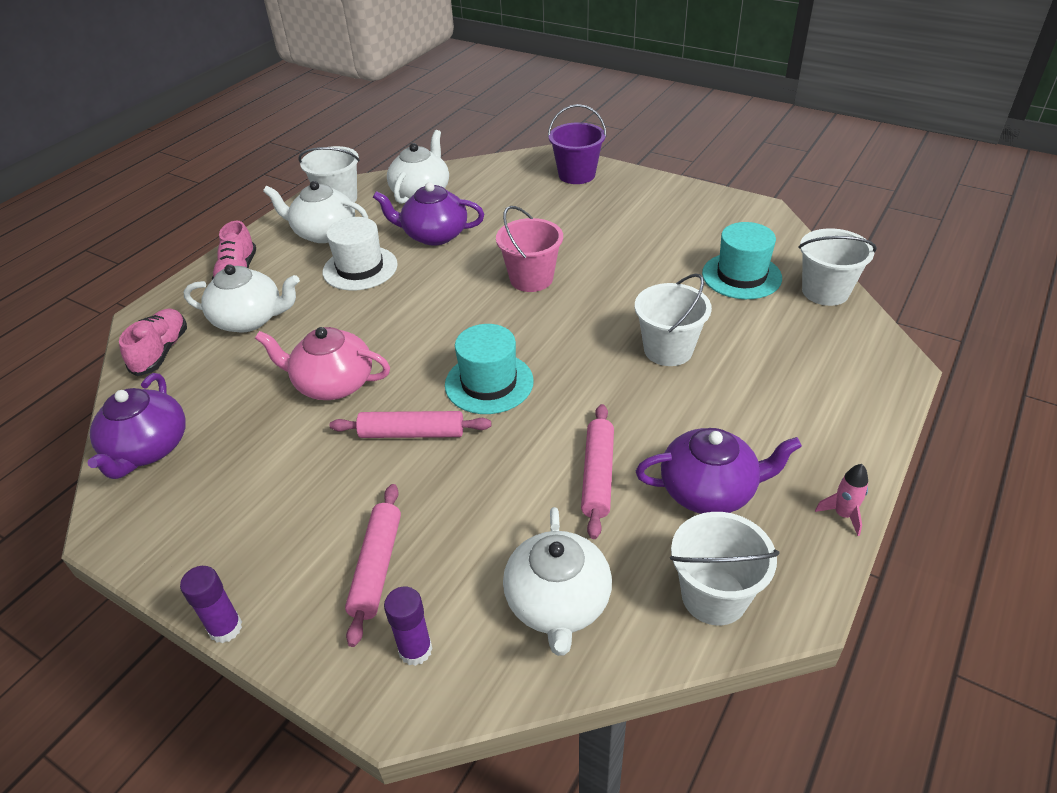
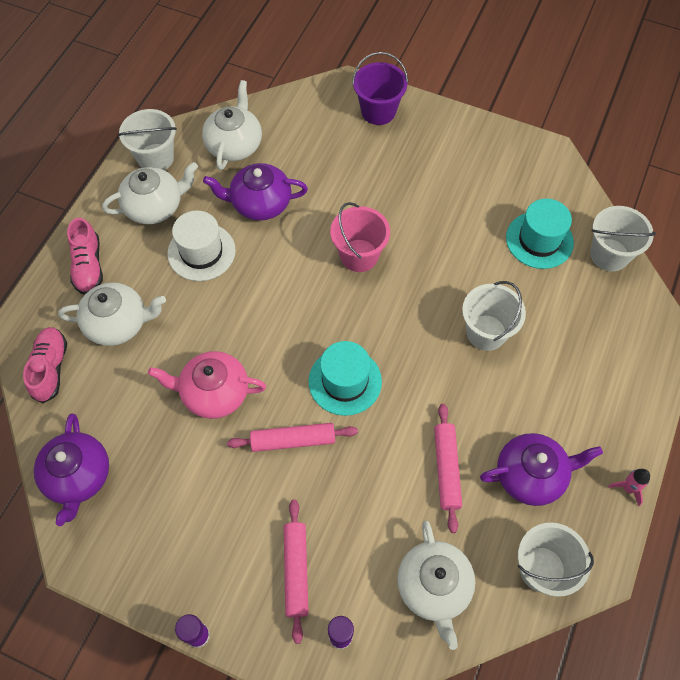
camera: 10 degrees left, 20 degrees up
(324, 233) = (155, 206): white teapot -> white teapot turned 150 degrees clockwise

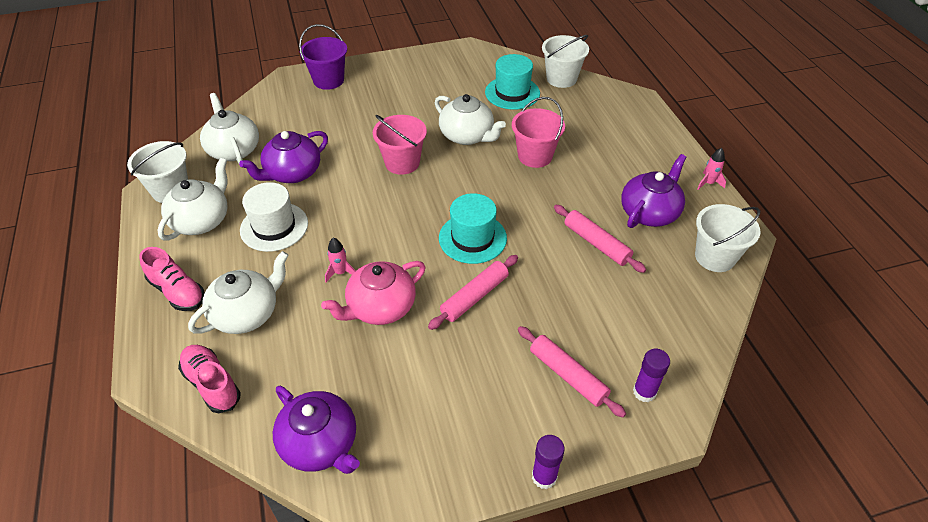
camera: 40 degrees left, 15 degrees down
(213, 336) = (340, 272): none -> pink rocket
(434, 587) = (666, 314): white teapot -> white teapot (467, 136)
(486, 332) = (535, 156): white bucket -> pink bucket

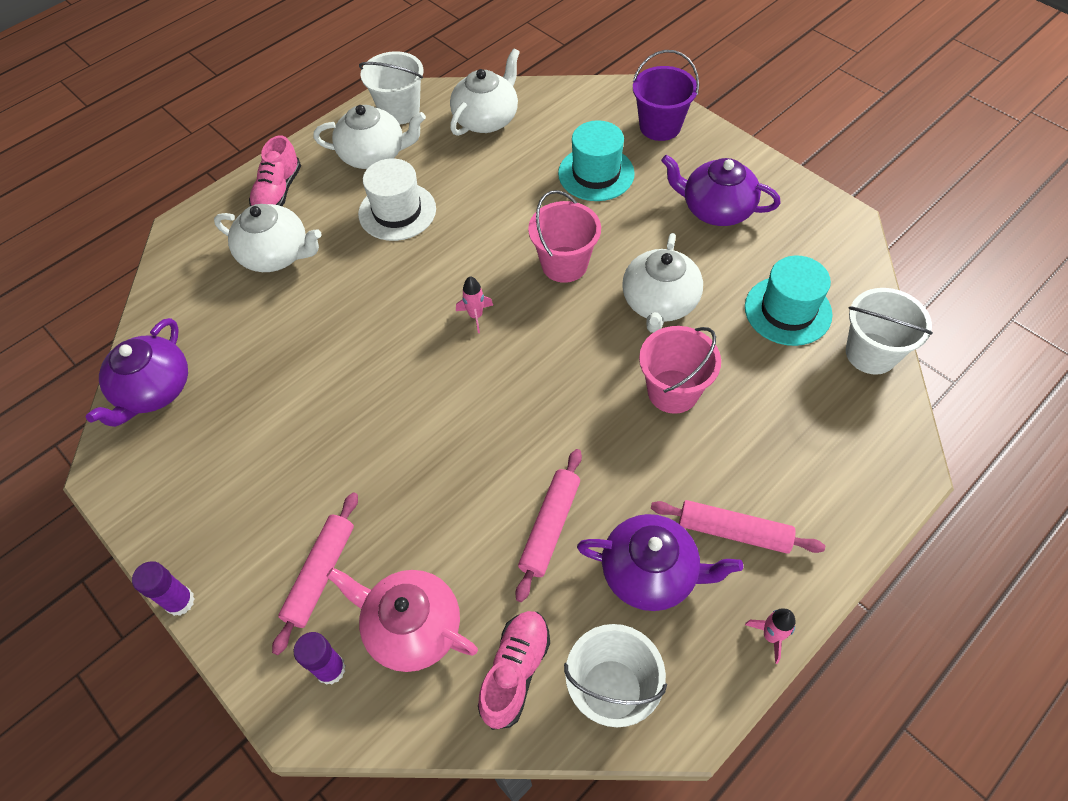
camera: 65 degrees right, 10 degrees up
(212, 384) = (188, 277): pink shoe -> pink shoe (515, 671)
(292, 173) = (483, 182): purple teapot -> purple teapot (716, 209)
(340, 272) = (364, 297): pink rocket -> pink rocket (475, 316)
(380, 307) = (334, 354): pink teapot -> pink teapot (412, 627)
(472, 238) = (481, 390): turquoise hat -> turquoise hat (596, 173)
(474, 297) = (391, 432): pink rolling pin -> pink rolling pin (733, 532)

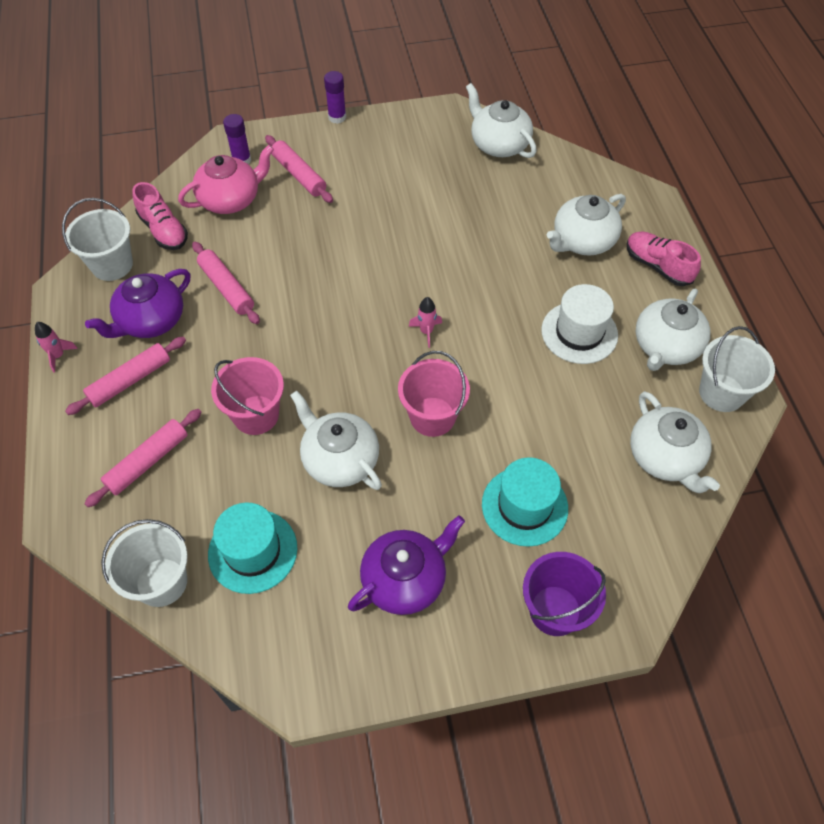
camera: 120 degrees right, 0 degrees up
(154, 390) = (499, 144): purple teapot -> white teapot
(793, 444) = (148, 462): none -> pink rolling pin

